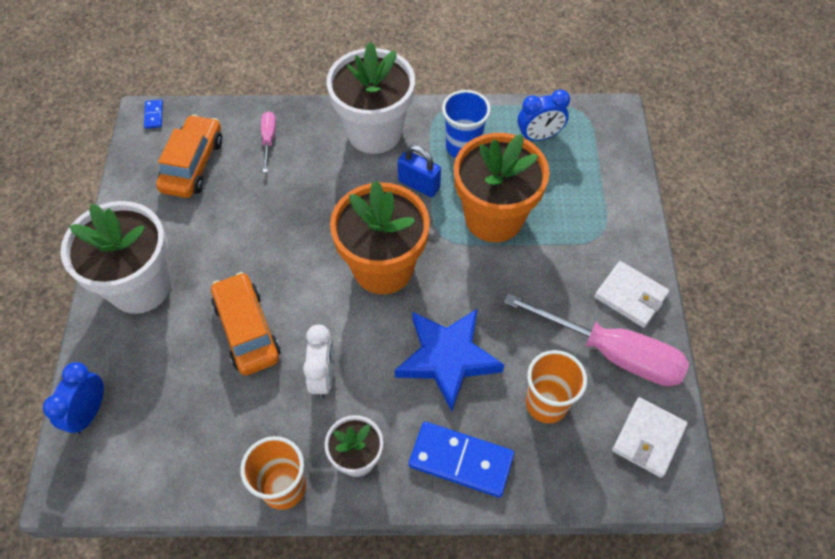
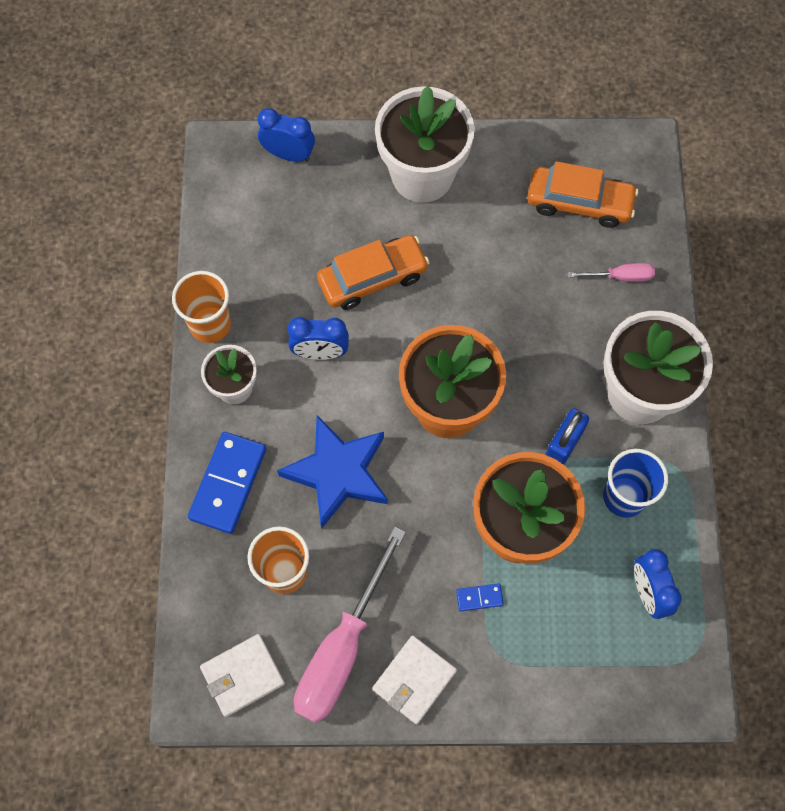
camera: 90 degrees right, 10 degrees up
(154, 115) = (647, 154): blue domino -> blue domino (479, 598)
(323, 376) = (320, 353): white clock -> blue clock
(648, 438) = (242, 675): white wallet -> white wallet turned 60 degrees counterclockwise

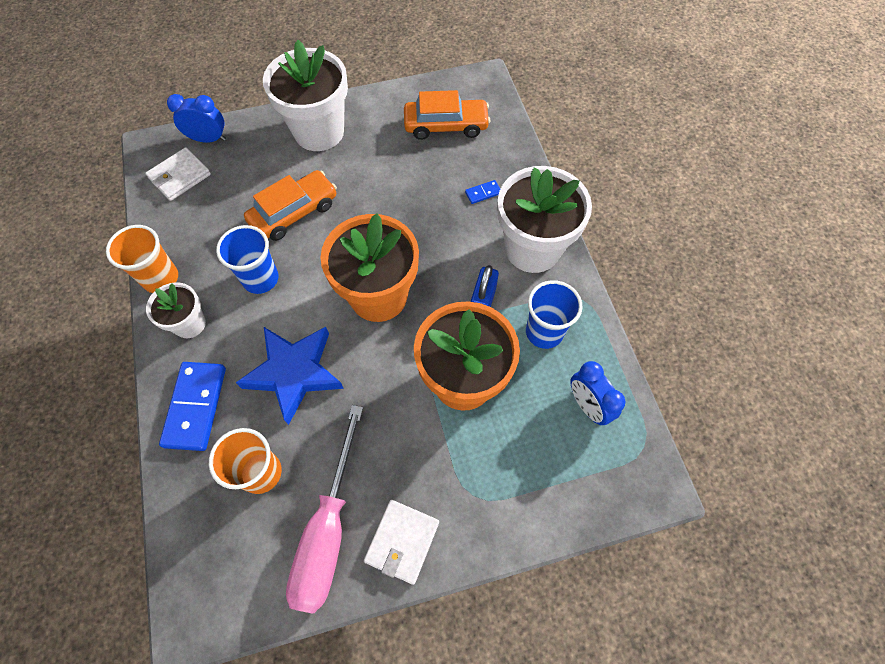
camera: 15 degrees left, 5 degrees down
(242, 675) = (236, 583): white wallet -> white wallet (180, 176)
(320, 353) = (260, 279): blue clock -> blue cup
(479, 598) = (444, 449): blue domino -> blue domino (483, 193)
(620, 276) = (491, 169): pink screwdriver -> none

